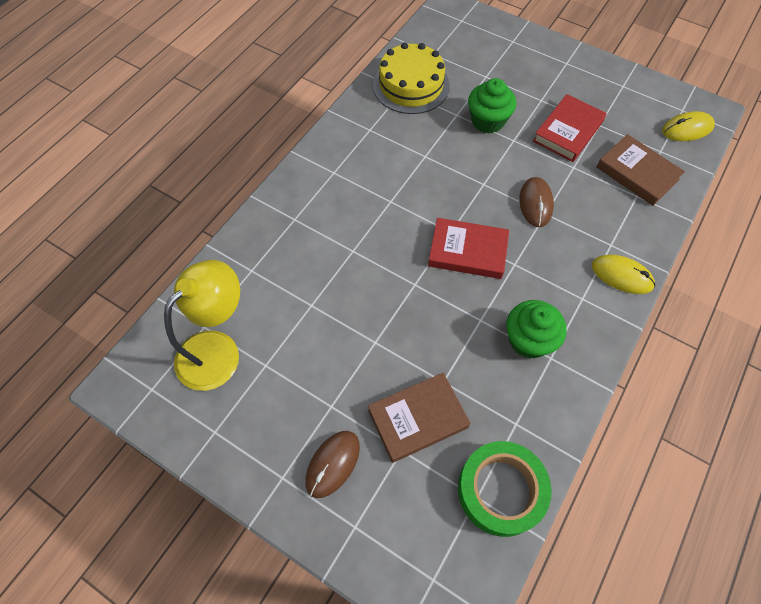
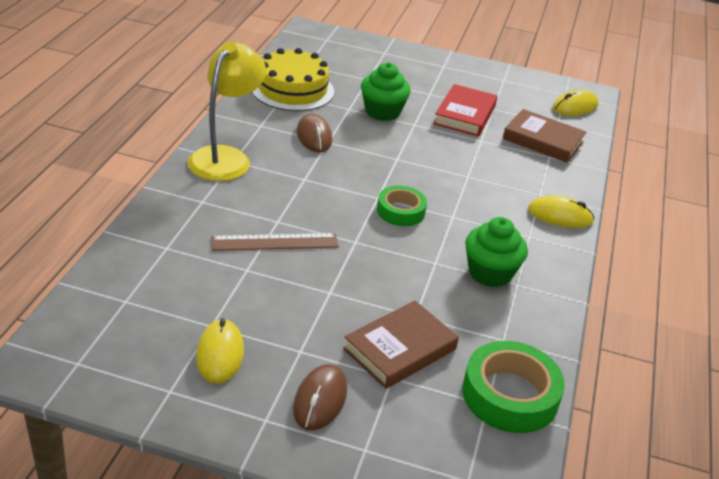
camera: 20 degrees left, 25 degrees down
(217, 349) = (149, 319): yellow lamp -> yellow lamp (225, 157)
(264, 398) = (220, 354): none -> yellow mouse
(344, 275) = (275, 242): none -> brown ruler
(467, 251) = (400, 211): red book -> green tape
(535, 203) = (455, 169): brown mouse -> brown mouse (314, 136)

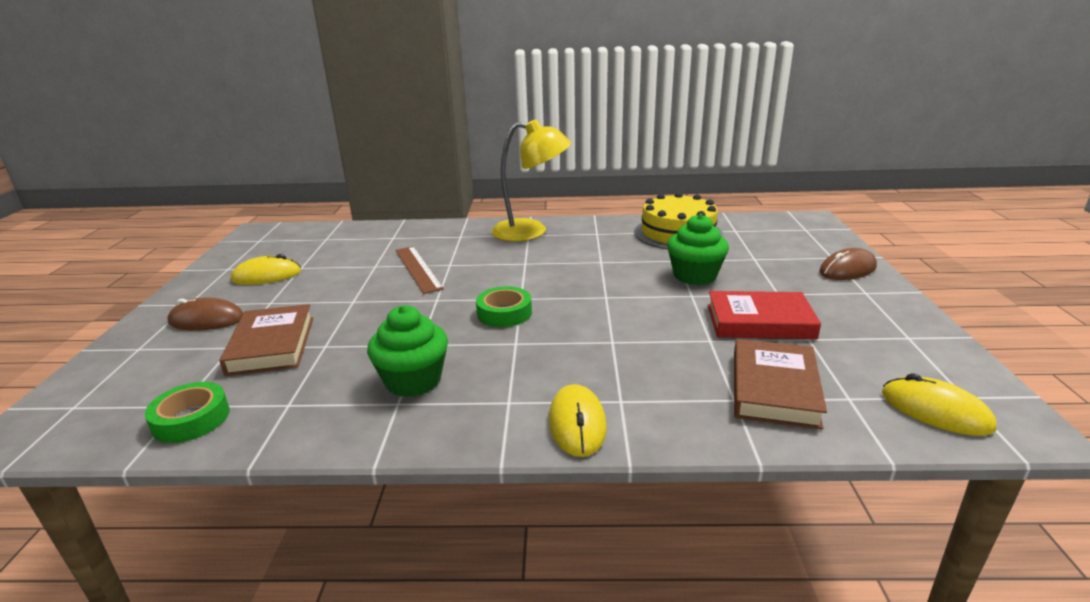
camera: 80 degrees right, 10 degrees down
(314, 136) = (603, 255): brown mouse -> brown mouse (847, 269)
(400, 349) = (272, 345): brown book -> brown book turned 45 degrees clockwise
(510, 395) = (191, 419): green tape -> green tape, size x0.63

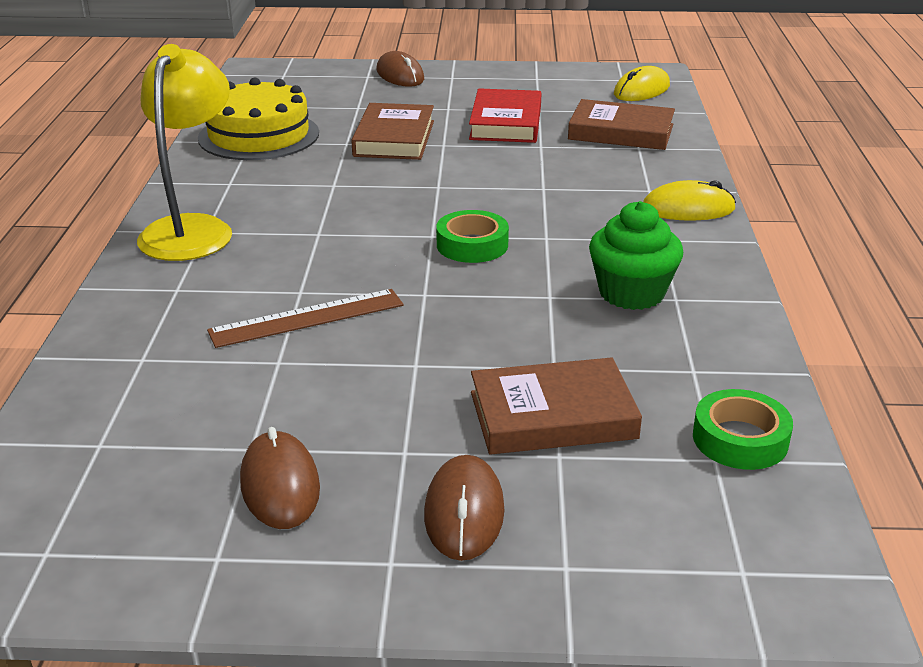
camera: 90 degrees left, 5 degrees up
(267, 276) = (280, 485): yellow mouse -> brown mouse
(695, 276) = (394, 138): green cupcake -> brown book

